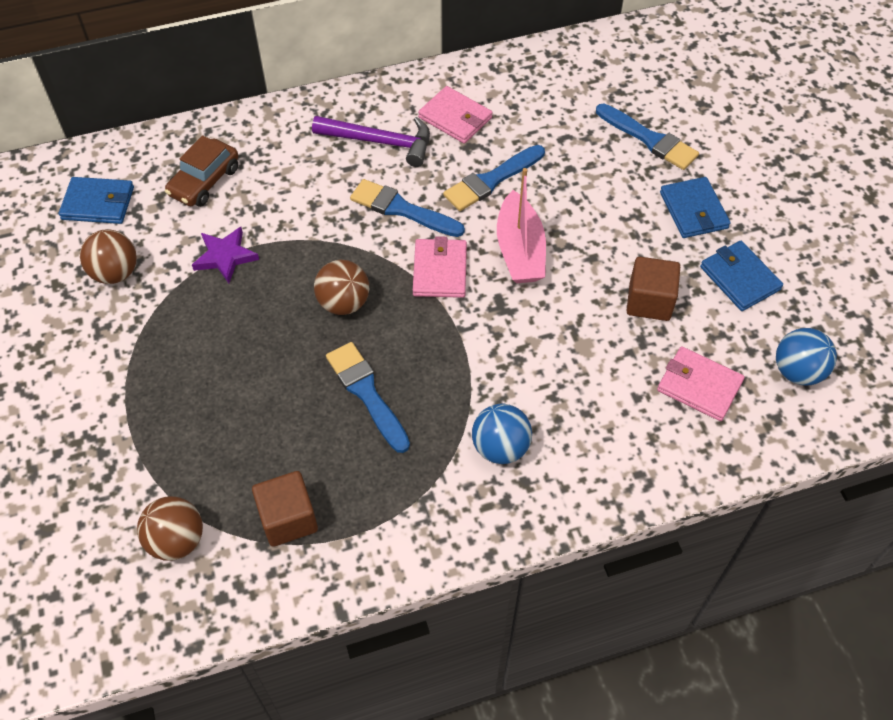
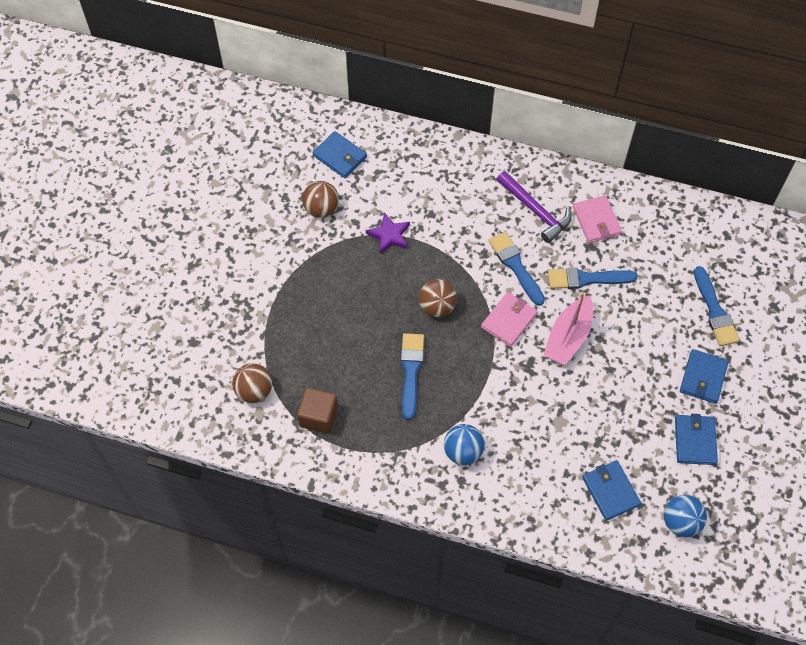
camera: 35 degrees right, 5 degrees up
(204, 181) = (410, 177): brown car -> none
(649, 301) = (623, 420): brown cube -> none
(699, 386) = (610, 491): pink wallet -> blue wallet

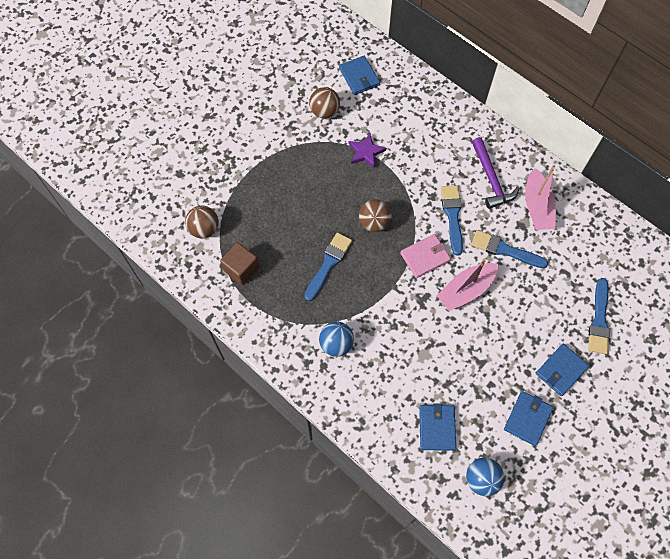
camera: 25 degrees right, 5 degrees up
(596, 221) = (537, 207): pink wallet -> pink boat

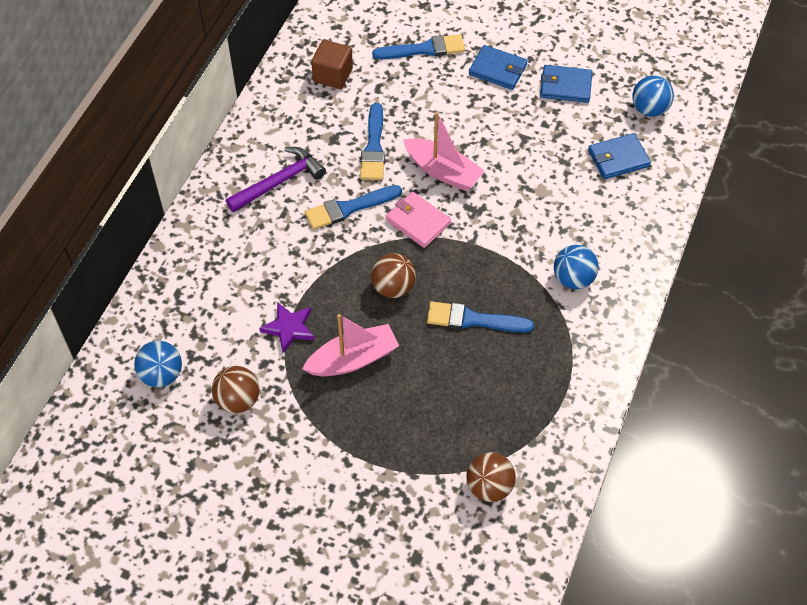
camera: 110 degrees left, 10 degrees down
(241, 269) = (526, 417): brown cube -> brown cube (333, 75)
(359, 77) = (162, 375): blue wallet -> blue ball
(537, 207) = (302, 129): pink boat -> pink boat (353, 359)

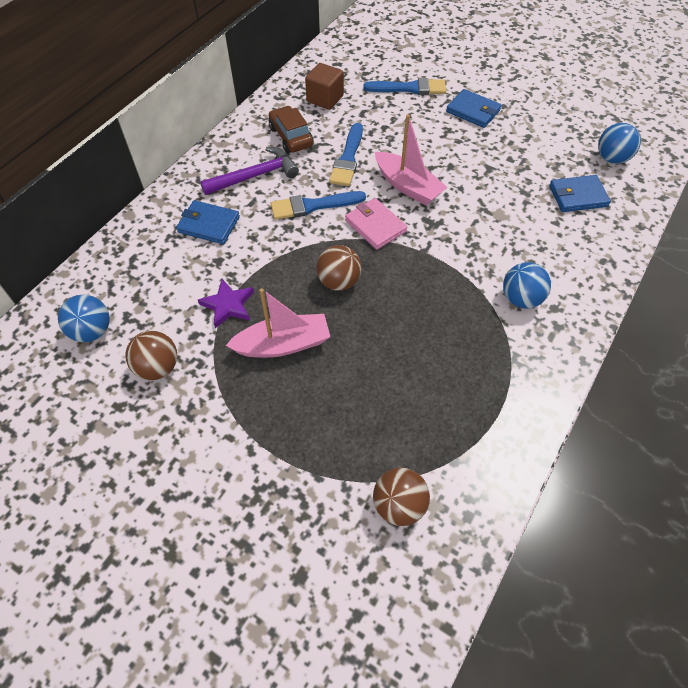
camera: 10 degrees right, 0 degrees up
(306, 129) = (291, 137): none -> brown car
(473, 320) = (413, 323): blue brush -> none
(565, 86) = (534, 131): blue wallet -> blue wallet (208, 224)

